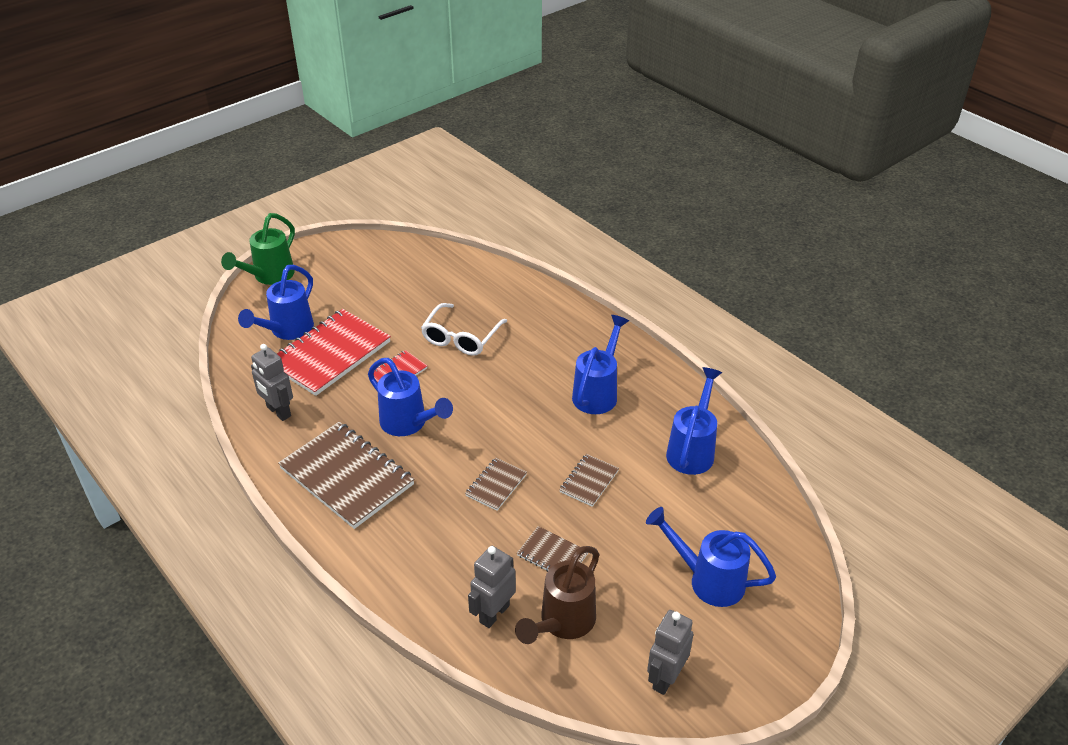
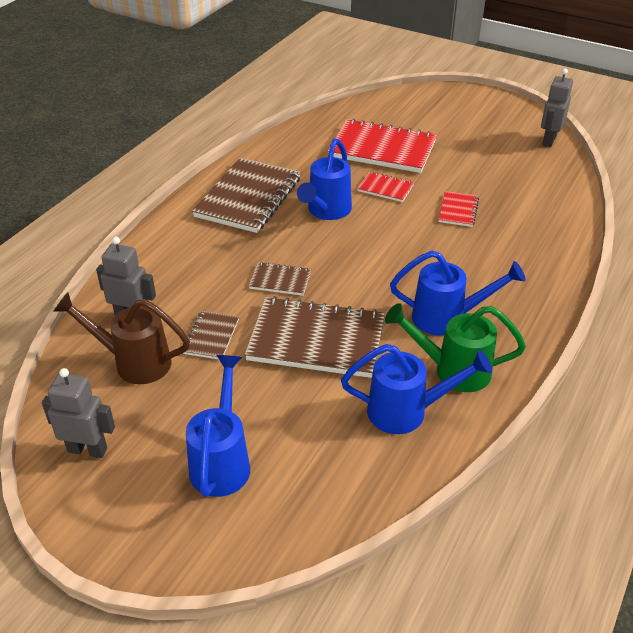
camera: 70 degrees right, 0 degrees up
(269, 277) = (451, 94): green watering can -> green watering can (452, 370)
(278, 412) = (300, 145): grey robot -> grey robot (549, 140)
(287, 331) = (394, 121): blue watering can -> none
(461, 338) = (458, 210): white glasses -> red notebook
(589, 481) = (316, 340): brown notebook -> brown notebook, size x2.10

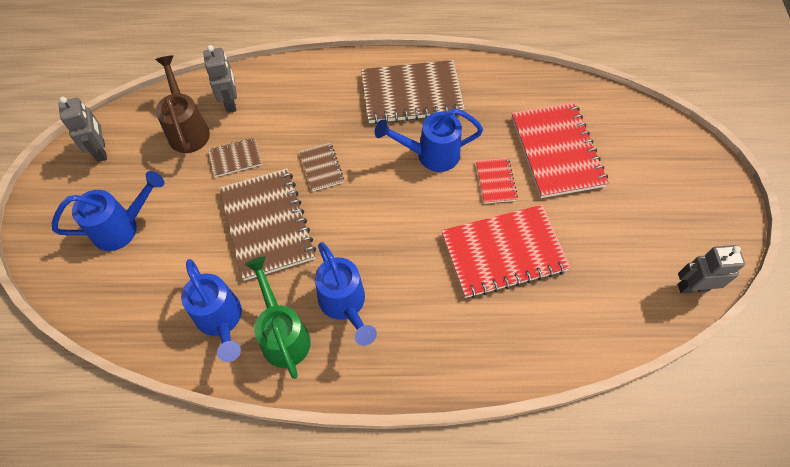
camera: 60 degrees right, 20 degrees up
(458, 210) = (503, 252): red notebook -> red notebook, size x2.10

